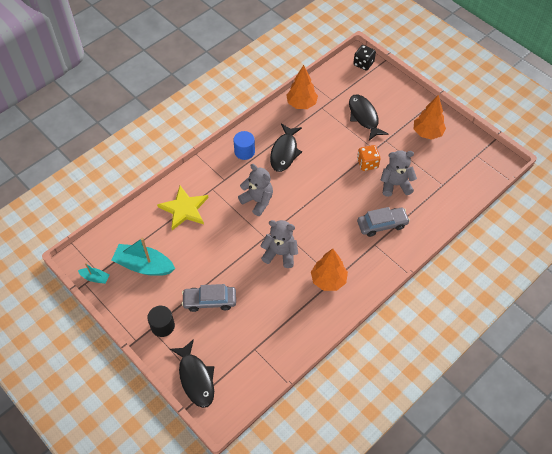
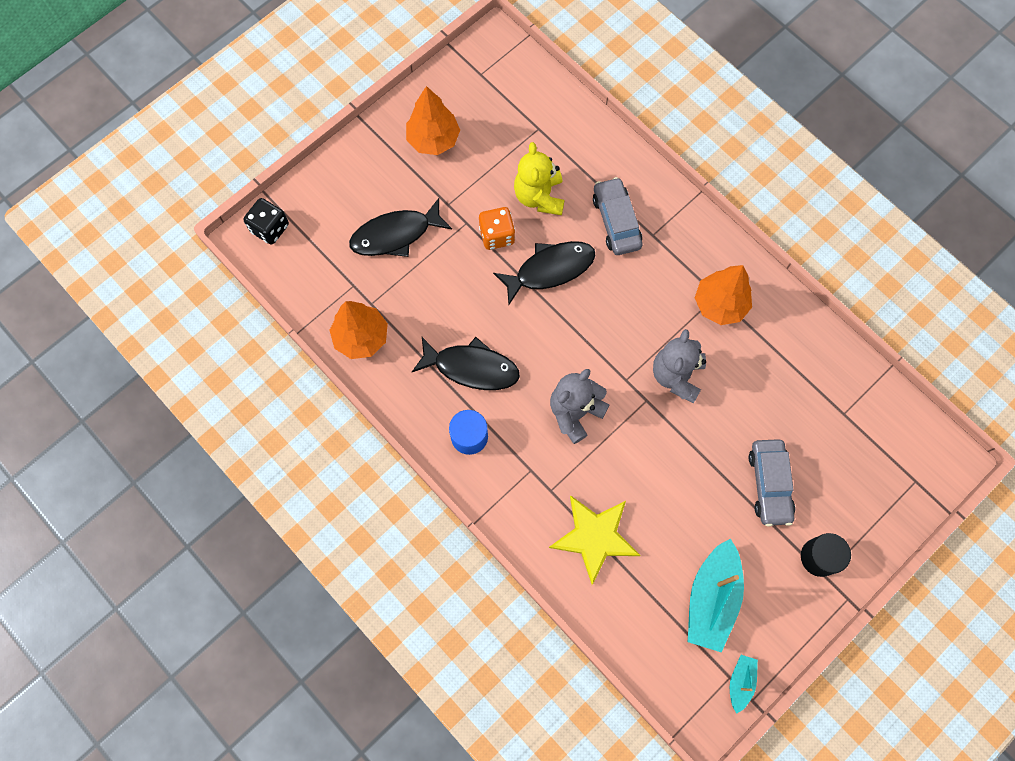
camera: 90 degrees left, 15 degrees up
(196, 378) = (899, 499): black fish -> black fish (550, 269)
(395, 185) = (539, 196): grey teddy bear -> yellow teddy bear

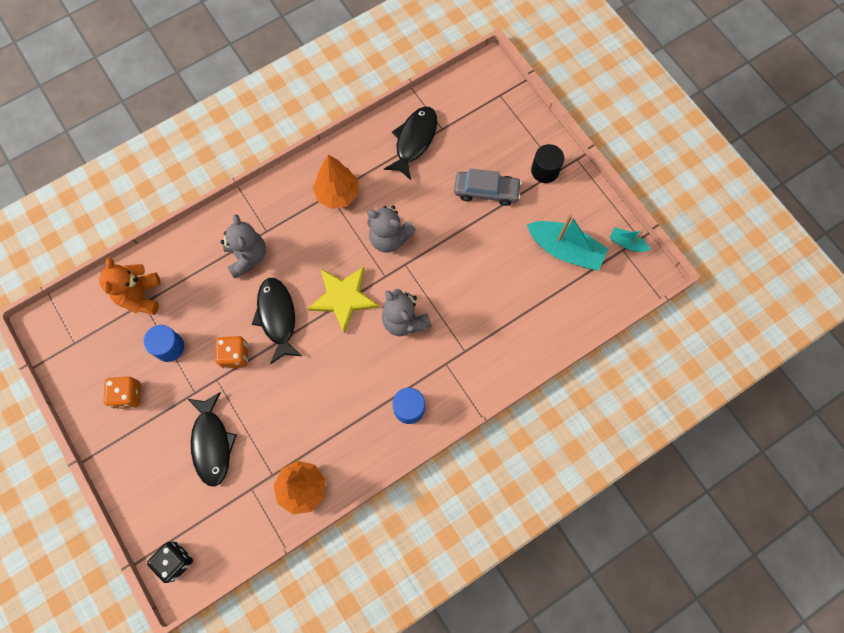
camera: 80 degrees left, 0 degrees up
(433, 140) = (128, 395): orange tree -> orange dice
(471, 367) = (350, 397): black fish -> black fish (414, 140)
(493, 166) = (169, 347): none -> blue cylinder
(539, 196) = (208, 314): yellow teddy bear -> none
(546, 123) = (140, 296): none -> orange teddy bear
(594, 537) = (507, 324): yellow star -> yellow star (343, 298)
(616, 221) = (247, 256): grey car -> grey teddy bear

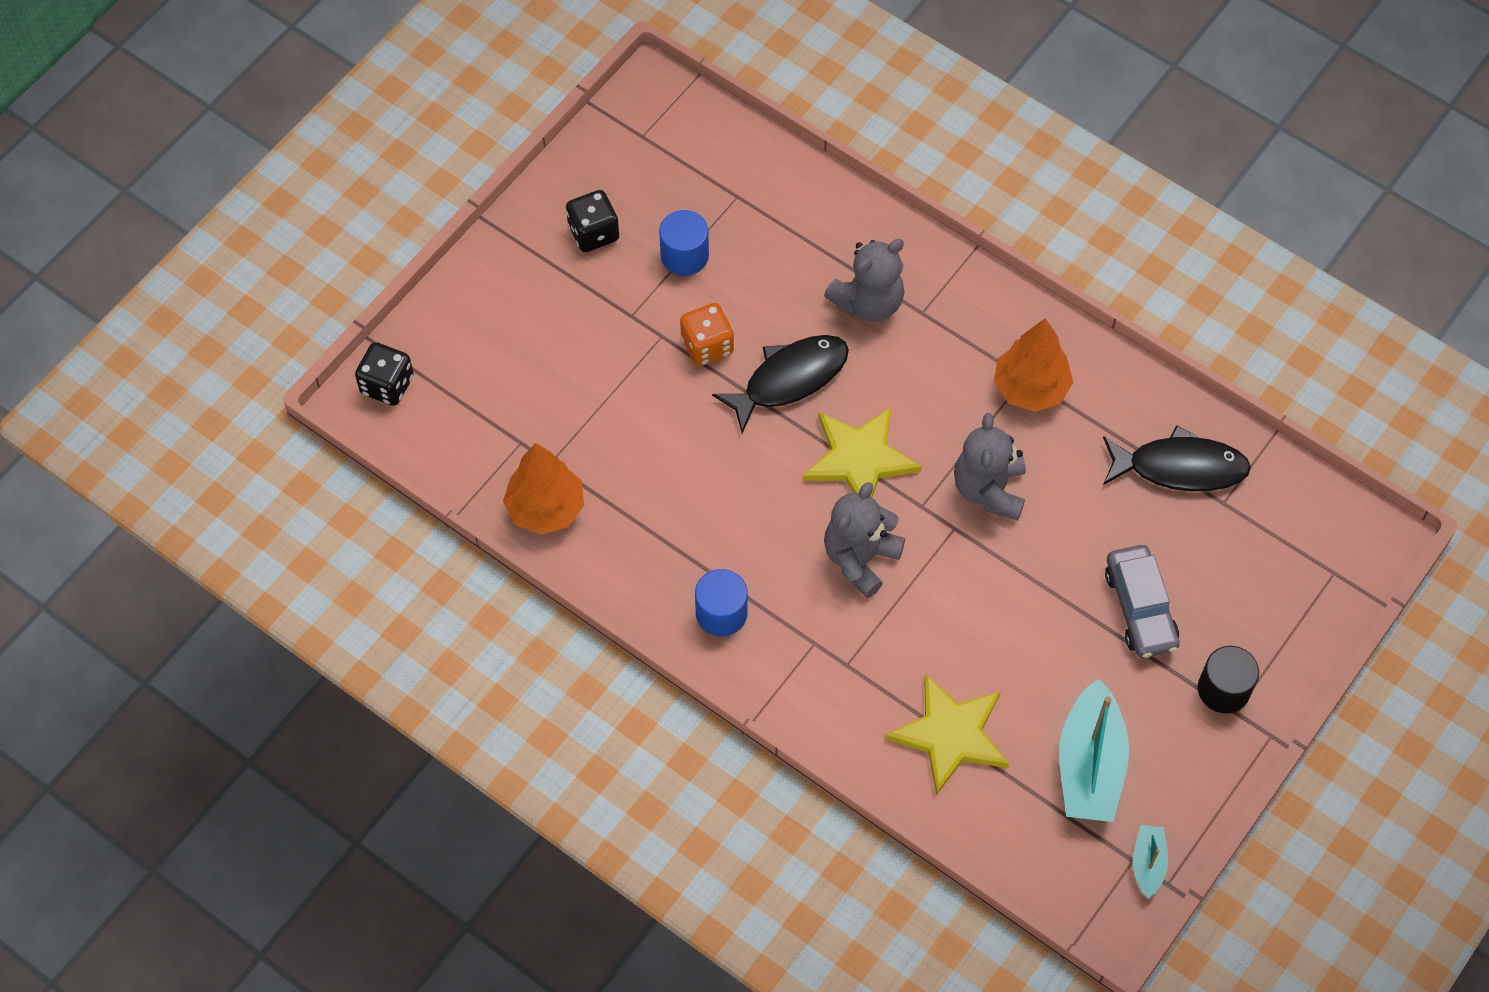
camera: 70 degrees right, 10 degrees down
(128, 395) = (593, 233): orange dice -> black dice
(140, 296) = (746, 188): orange teddy bear -> none
(212, 443) = (566, 366): black fish -> none
(524, 312) = (950, 735): none -> yellow star

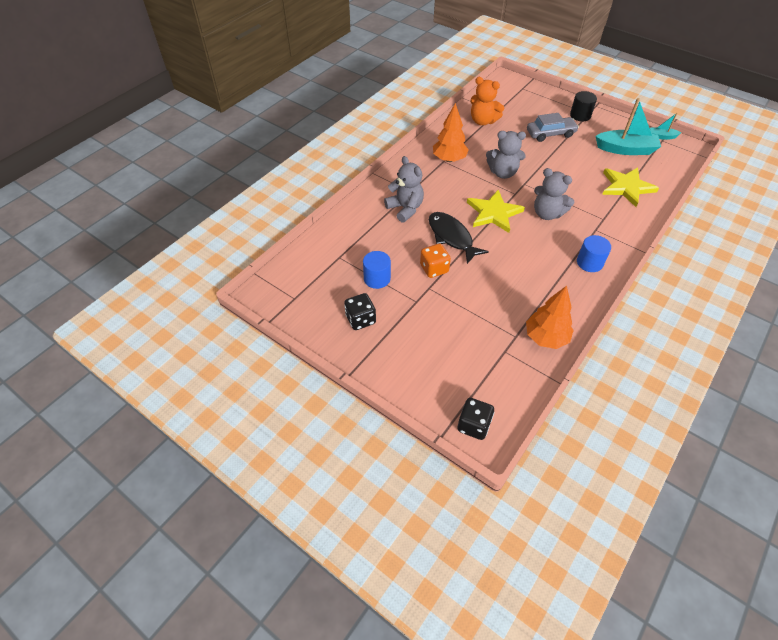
camera: 90 degrees left, 10 degrees down
(1180, 467) = (483, 121): black fish -> orange teddy bear

